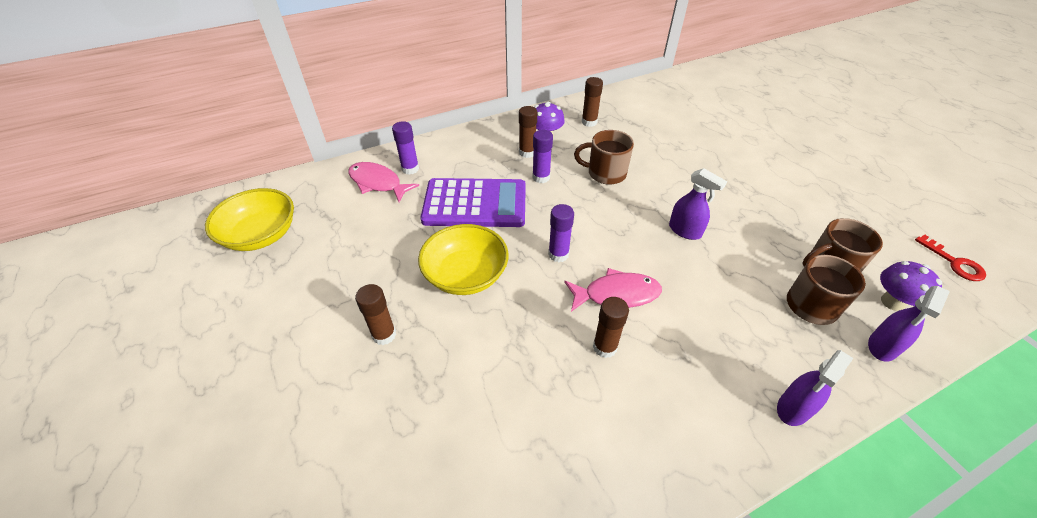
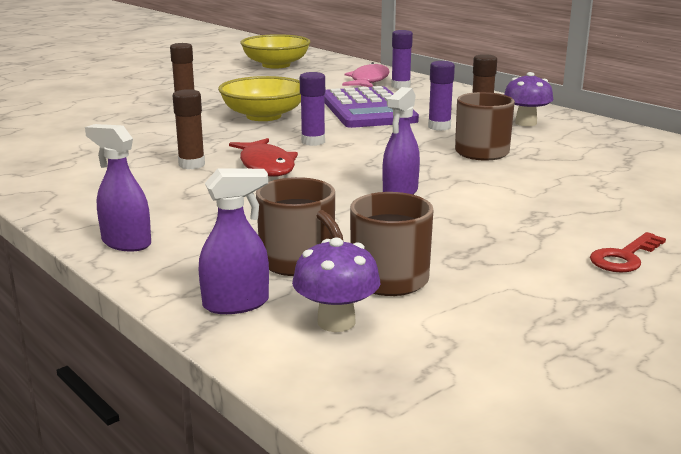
camera: 75 degrees right, 25 degrees down
(589, 122) = (591, 139): brown glue stick -> none
(616, 294) = (266, 166): pink fish -> red fish
(882, 346) = (236, 304): purple spray bottle -> purple spray bottle turned 135 degrees clockwise
(954, 262) = (491, 402): red key -> red key (624, 257)

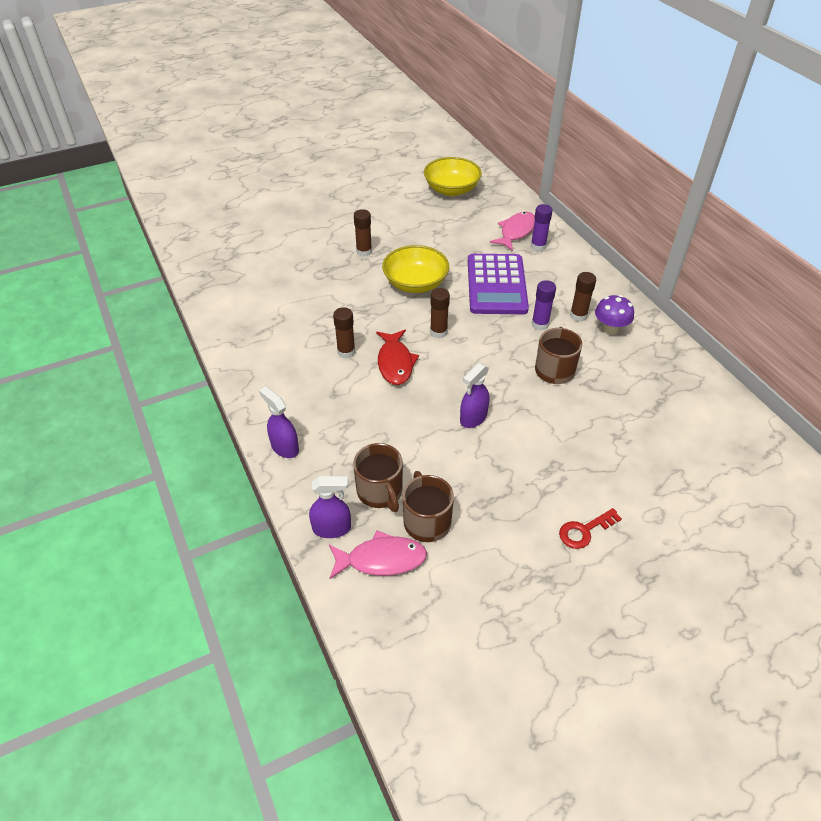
camera: 15 degrees right, 25 degrees up
(313, 142) = (438, 332): purple glue stick -> brown glue stick
(336, 322) = (381, 559): purple mushroom -> pink fish

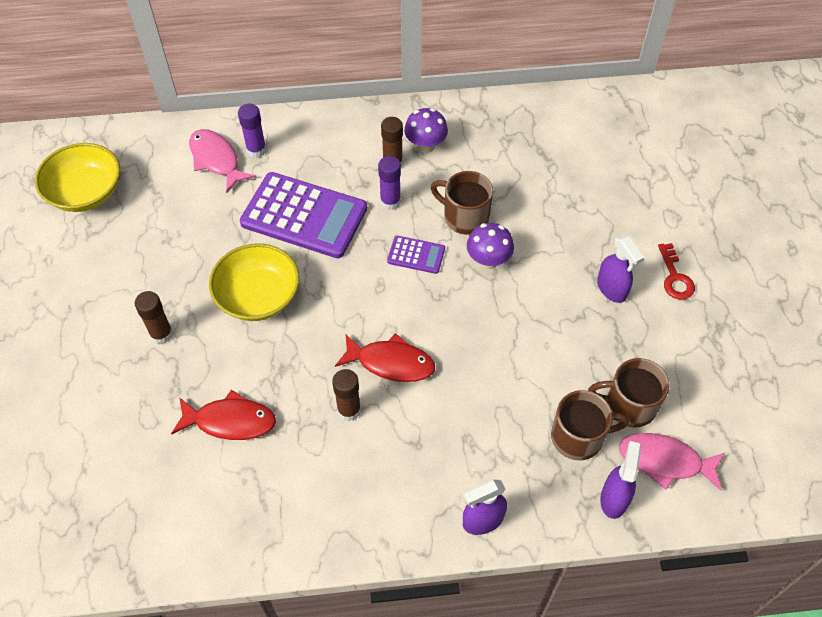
camera: 70 degrees left, 10 degrees up
(314, 299) = (230, 421): none -> red fish
(381, 559) = (665, 461): pink fish -> pink fish turned 90 degrees counterclockwise
(438, 332) = (358, 302): brown glue stick -> none
(473, 418) = (506, 315): purple spray bottle -> purple spray bottle (612, 289)
(499, 351) = (416, 255): none -> purple calculator
(520, 394) = (488, 260): none -> purple mushroom

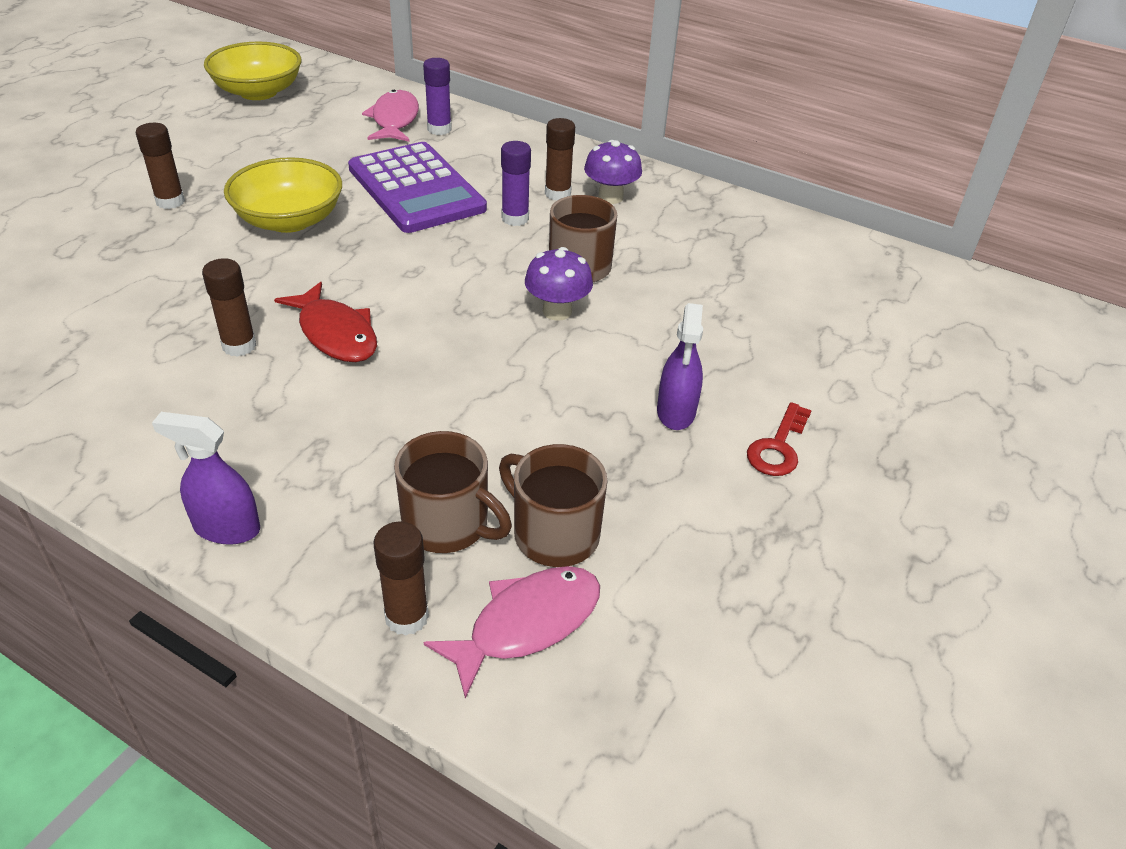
camera: 35 degrees right, 15 degrees down
(230, 421) = (125, 290): red fish -> none
(416, 255) = (484, 268): purple calculator -> none
(614, 498) = (407, 617): purple spray bottle -> brown glue stick
(665, 461) = (526, 624): pink fish -> pink fish turned 90 degrees clockwise

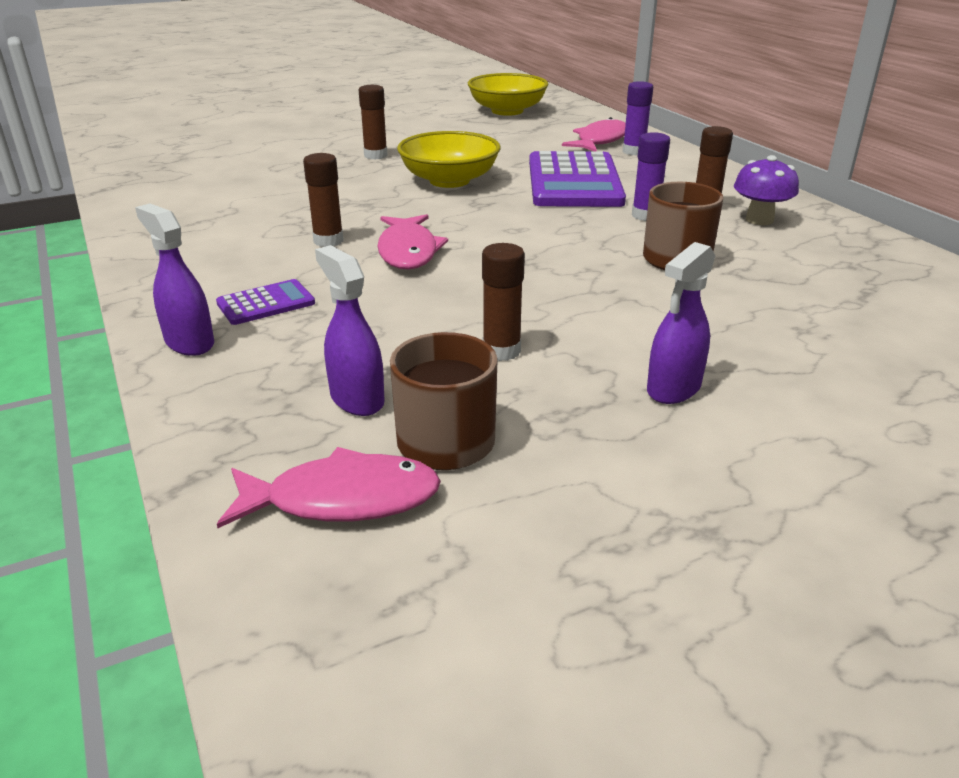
camera: 35 degrees right, 10 degrees down
(255, 450) = (266, 303): none -> purple calculator
(335, 334) = (408, 251): red fish -> pink fish
(407, 617) = (248, 451): brown glue stick -> brown glue stick (501, 351)
(447, 524) = (356, 399): brown mug -> purple spray bottle
(557, 311) = (621, 283): purple mushroom -> none
(778, 447) = (773, 454): red key -> none

